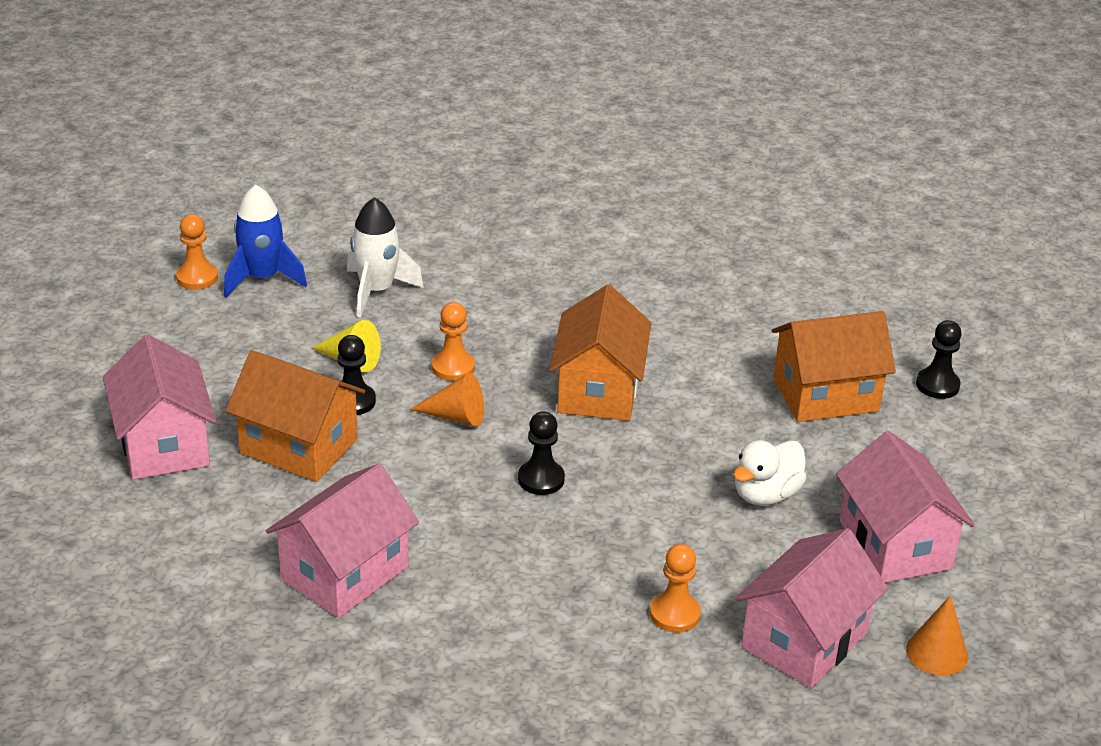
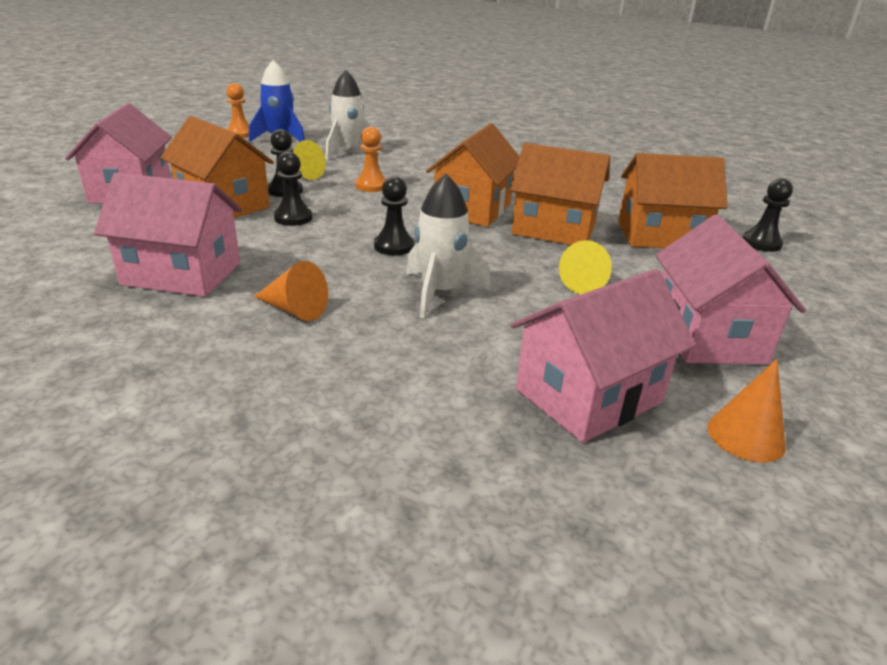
camera: 15 degrees right, 5 degrees down
(345, 573) = (182, 274): pink house -> pink house turned 45 degrees clockwise
(398, 453) = (293, 218): none -> black pawn
(456, 416) = (353, 207): orange cone -> orange cone (294, 310)
(624, 542) = (440, 293): none -> white rocket
(675, 614) = (458, 350): orange pawn -> none
(705, 409) = (554, 229): none -> orange house
(766, 495) = (587, 283): white duck -> yellow cone

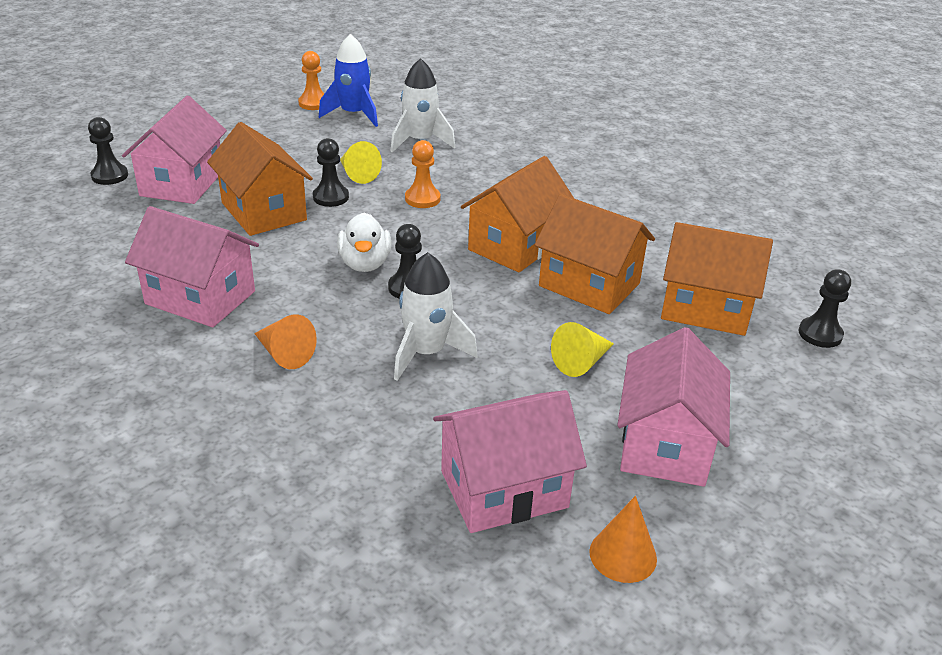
camera: 15 degrees right, 5 degrees up
(293, 218) = (324, 237): black pawn -> black pawn (110, 176)
(342, 233) = (365, 263): none -> white duck

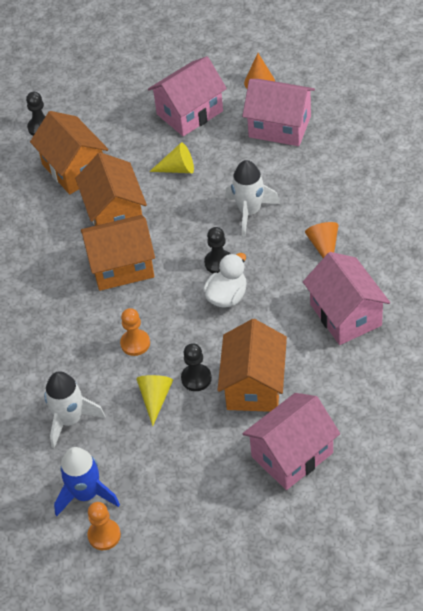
camera: 135 degrees left, 15 degrees up
(110, 176) = (343, 496): black pawn -> none

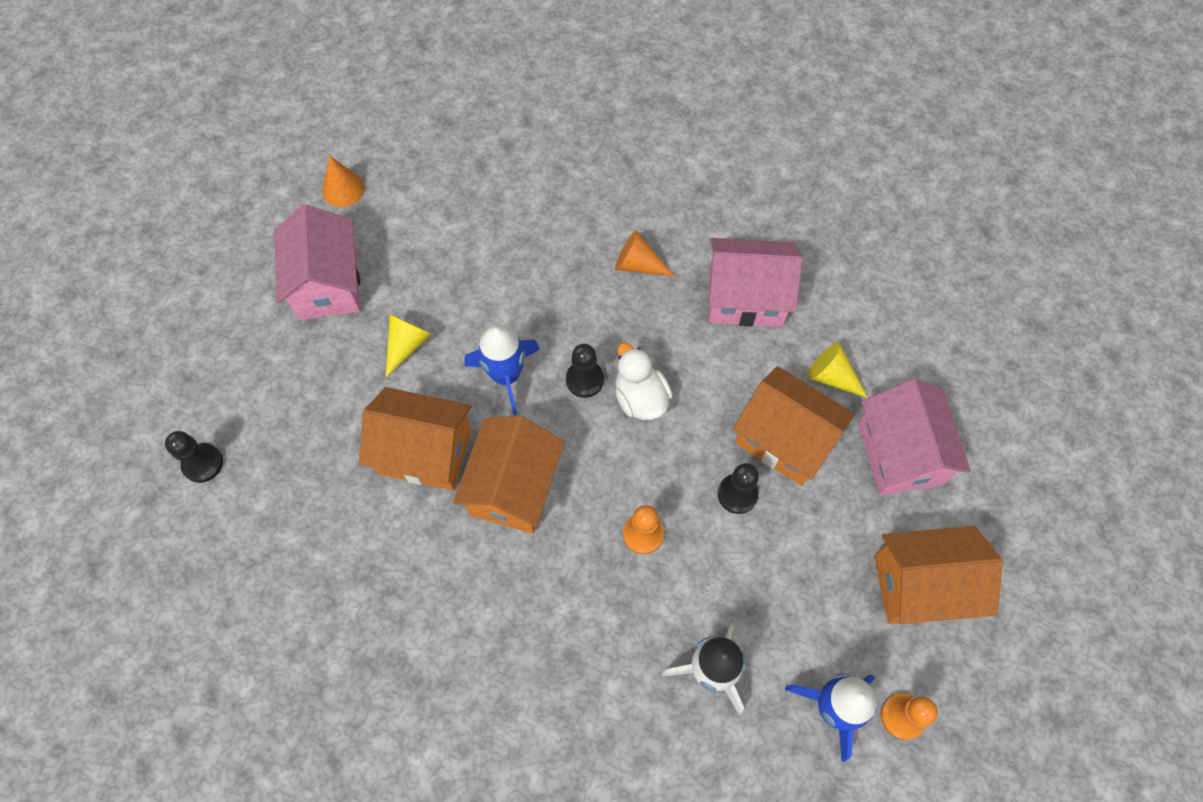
camera: 65 degrees left, 15 degrees up
(74, 169) = (310, 460): orange house -> orange house (921, 585)
(155, 398) = (738, 554): yellow cone -> yellow cone (831, 377)
(192, 224) = (506, 375): none -> blue rocket
(249, 211) = (532, 307): white rocket -> none
(279, 126) = (429, 208): pink house -> none

